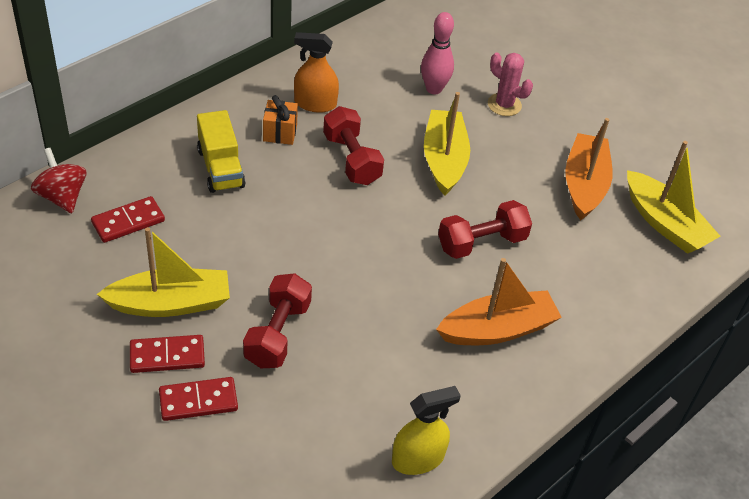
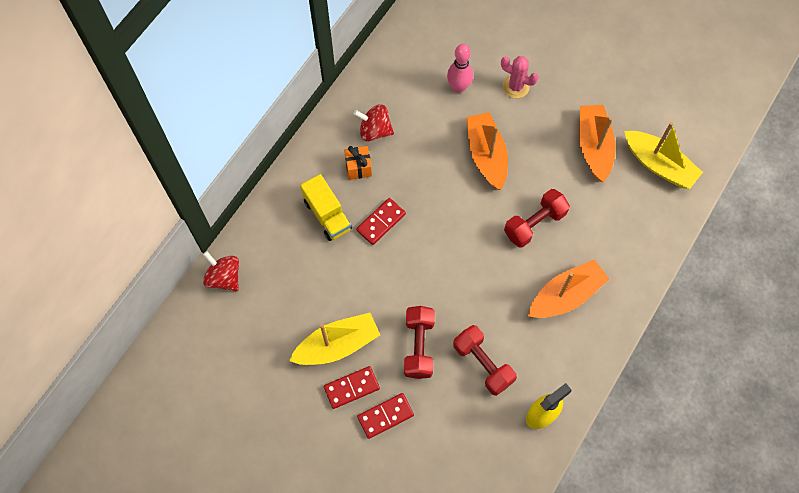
camera: 10 degrees left, 20 degrees up
(128, 221) = (280, 284): red domino -> red domino (381, 222)
(315, 104) = (374, 131): orange spray bottle -> red spinning top
(351, 159) = (419, 176): red dumbbell -> red dumbbell (483, 364)
(444, 160) = (486, 155): yellow boat -> orange boat

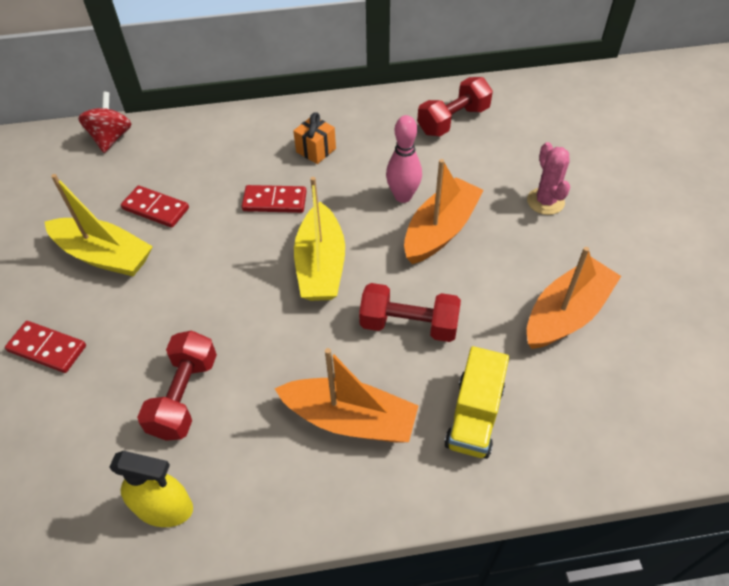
camera: 50 degrees right, 15 degrees down
(327, 215) = (243, 161): yellow truck -> yellow truck (474, 416)
(351, 388) = (61, 298): red domino -> red domino (155, 209)
(374, 131) = (367, 136): red spinning top -> none
(419, 346) = (158, 322): red dumbbell -> red dumbbell (453, 120)
(458, 87) = (487, 162): pink bowling pin -> pink bowling pin (403, 196)
(659, 165) = (627, 395): yellow boat -> yellow boat (321, 265)

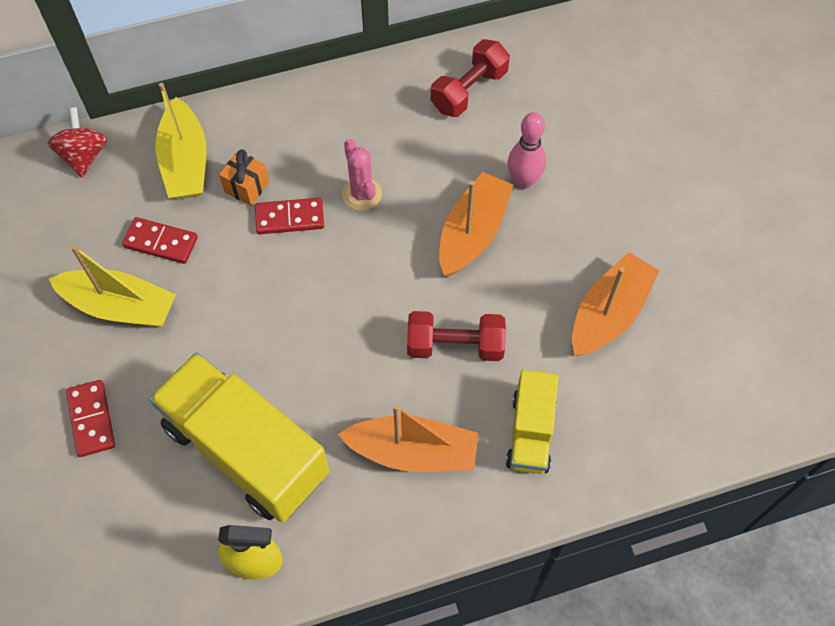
camera: 10 degrees left, 10 degrees up
(47, 348) = (91, 419): red domino -> red domino turned 60 degrees clockwise
(184, 396) = (246, 450): red dumbbell -> yellow truck
(316, 150) = (322, 147): orange gift -> orange gift (247, 187)
(321, 265) = (354, 289): yellow boat -> yellow boat (185, 162)
(403, 196) = (427, 196): pink bowling pin -> pink bowling pin (523, 181)
(545, 201) = (578, 185): pink cactus -> pink cactus (362, 194)

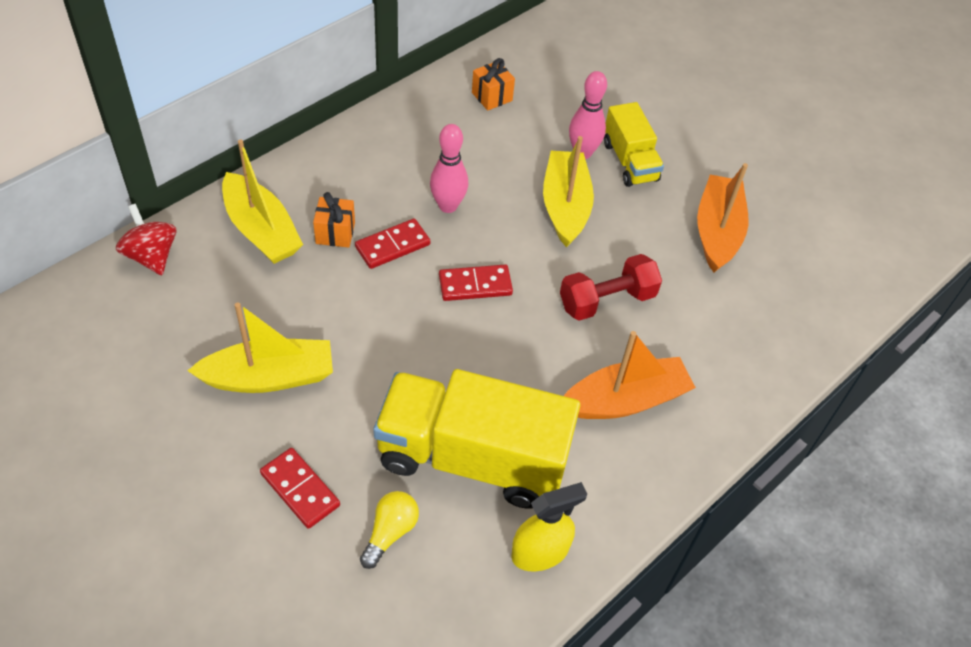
camera: 30 degrees left, 10 degrees down
(142, 488) = (390, 532): none -> yellow light bulb
(161, 242) = (277, 307): red domino -> red domino (475, 285)
(362, 194) = (448, 206): pink cactus -> pink bowling pin
(469, 90) = (492, 97): red dumbbell -> orange gift
(472, 233) = (565, 206): orange boat -> yellow boat
(530, 432) = (714, 346): yellow truck -> yellow truck (630, 161)

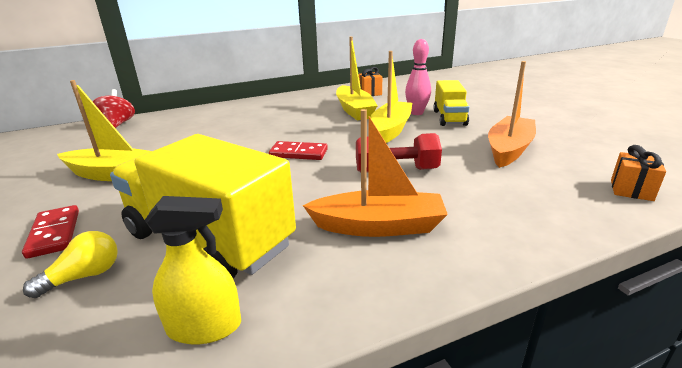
camera: 25 degrees right, 25 degrees down
(261, 230) = (188, 122): yellow boat -> yellow boat (354, 110)
(335, 233) = (229, 126): orange gift -> orange gift (631, 190)
(392, 246) = (259, 133): red domino -> none
(448, 206) = (309, 123): pink bowling pin -> none

